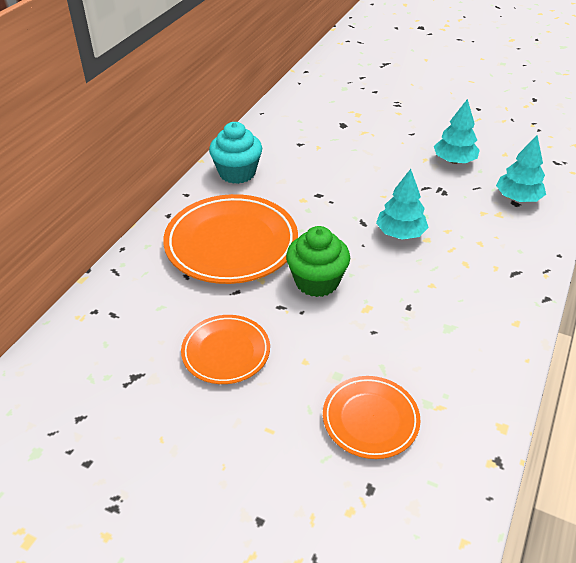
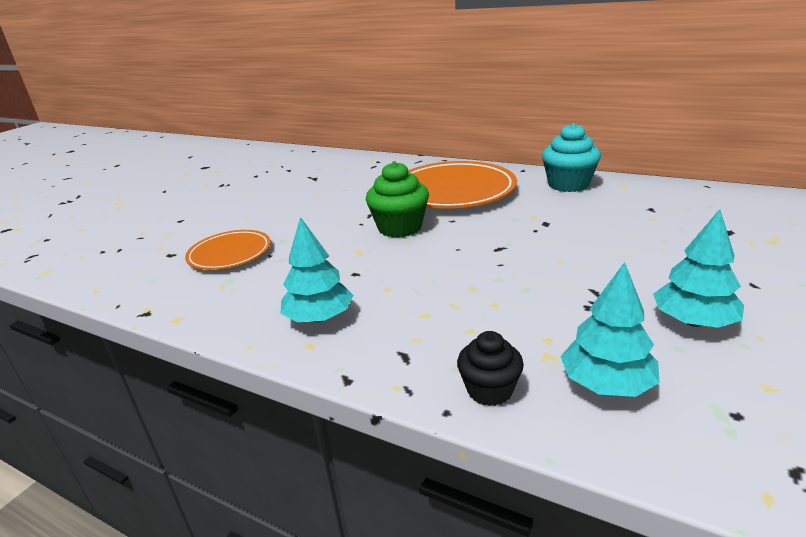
camera: 95 degrees right, 15 degrees down
(226, 352) = (325, 200): orange plate -> none
(400, 233) = (482, 270): turquoise tree -> turquoise tree (319, 318)
(536, 238) = (489, 390): none -> black cupcake

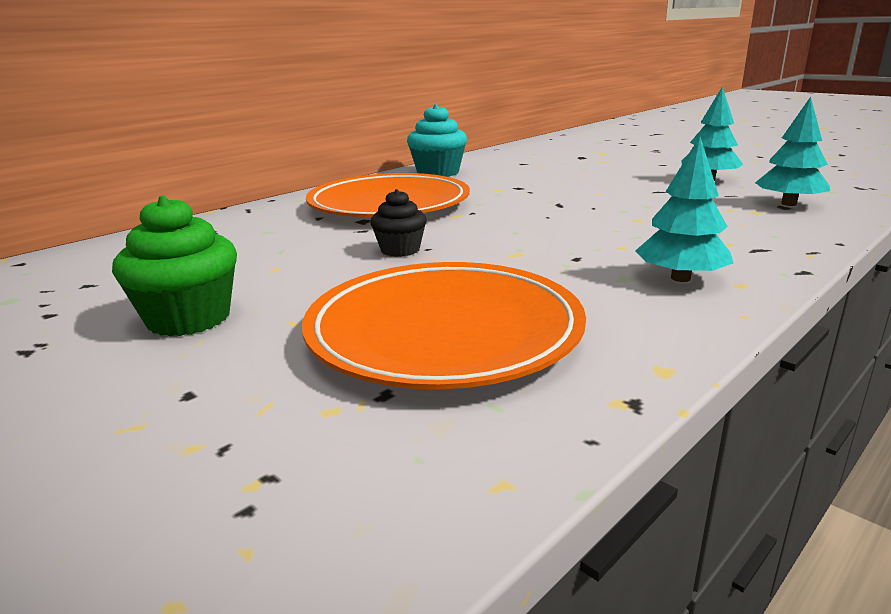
camera: 75 degrees left, 5 degrees down
(230, 254) = (444, 333): orange plate -> orange plate, size x1.77
(400, 228) = (466, 232): green cupcake -> green cupcake (189, 318)
(489, 390) = (805, 229): black cupcake -> black cupcake (400, 250)

